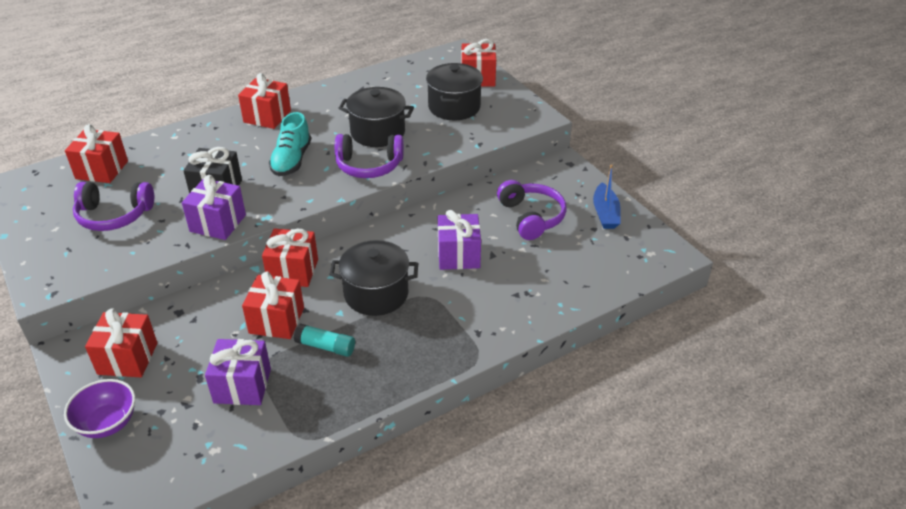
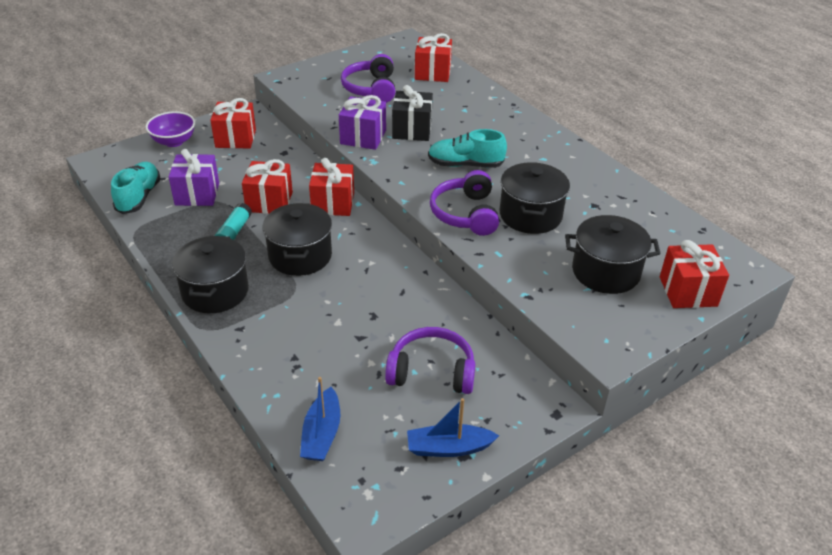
camera: 85 degrees right, 0 degrees up
(232, 444) = (139, 197): none -> turquoise shoe
(267, 116) = (540, 142): red gift -> none
(423, 354) = (215, 291): none -> black pot
(458, 255) = (358, 310): purple gift -> none
(531, 217) = (431, 371): purple headphones -> purple headphones turned 150 degrees counterclockwise
(599, 276) = (322, 434): none -> blue boat

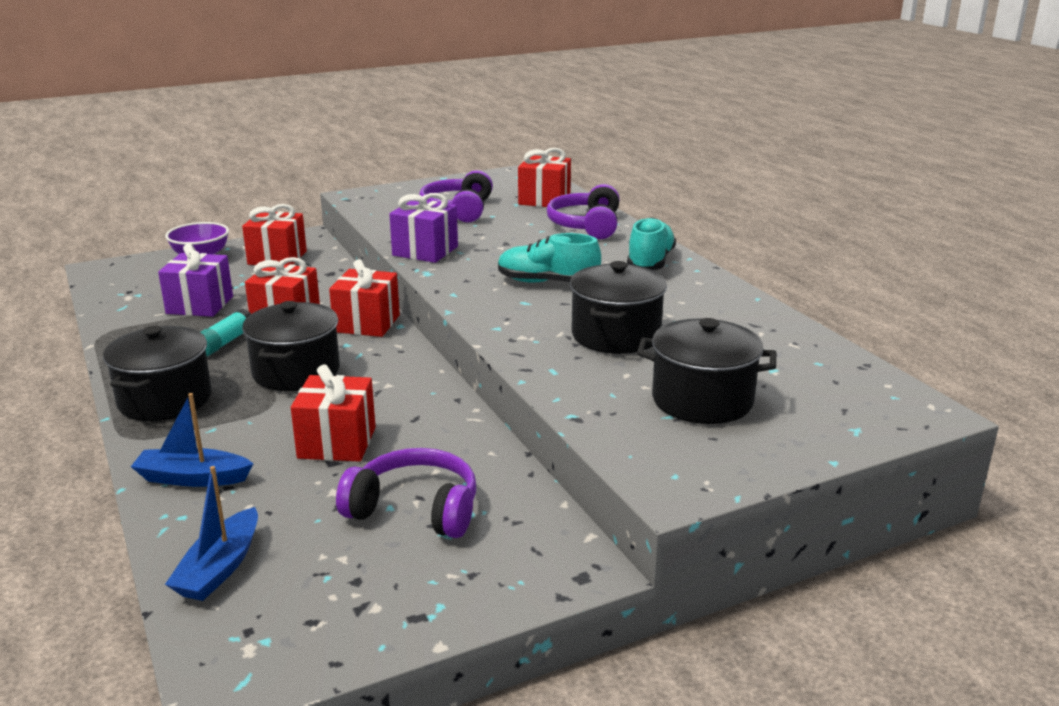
camera: 10 degrees right, 15 degrees down
(139, 197) = (127, 303): turquoise shoe -> turquoise shoe (650, 262)
(412, 130) = (492, 247): black gift -> none
(448, 448) = (398, 603): blue boat -> blue boat (192, 478)
(465, 214) = (525, 329): purple headphones -> purple headphones (586, 225)
(688, 291) = (821, 430): red gift -> red gift (337, 442)

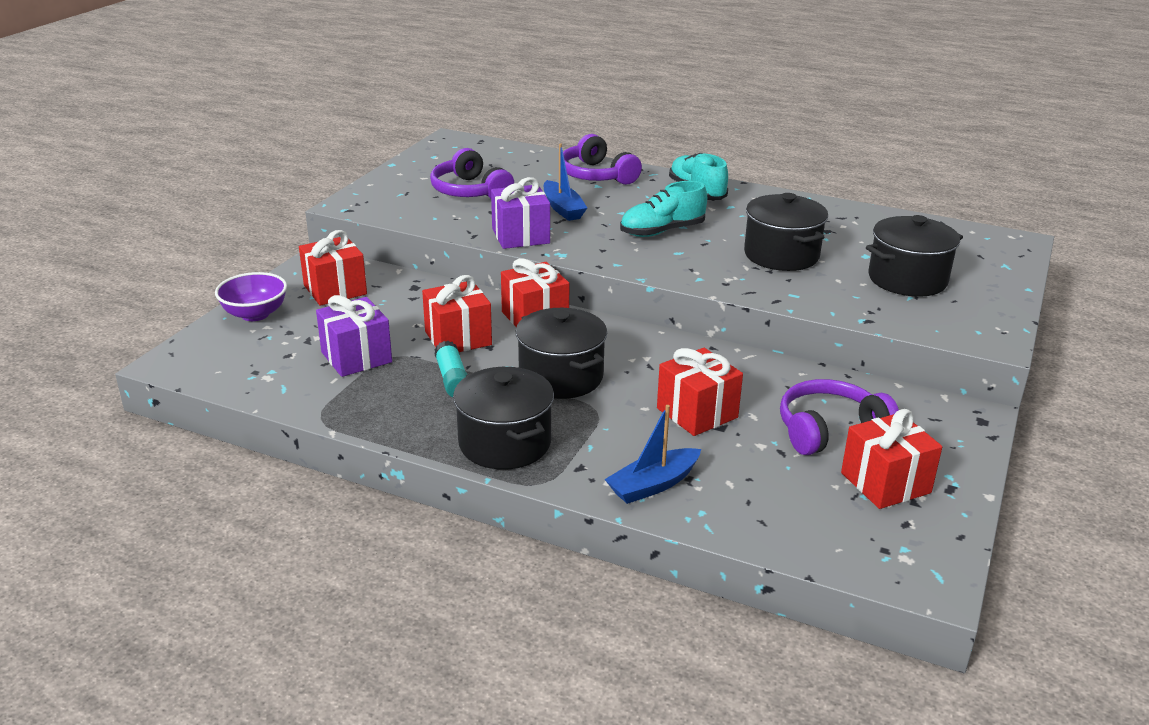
camera: 40 degrees left, 5 degrees up
(220, 568) = (794, 527): blue boat -> blue boat (563, 208)
(544, 200) = (520, 162): red gift -> red gift (885, 483)

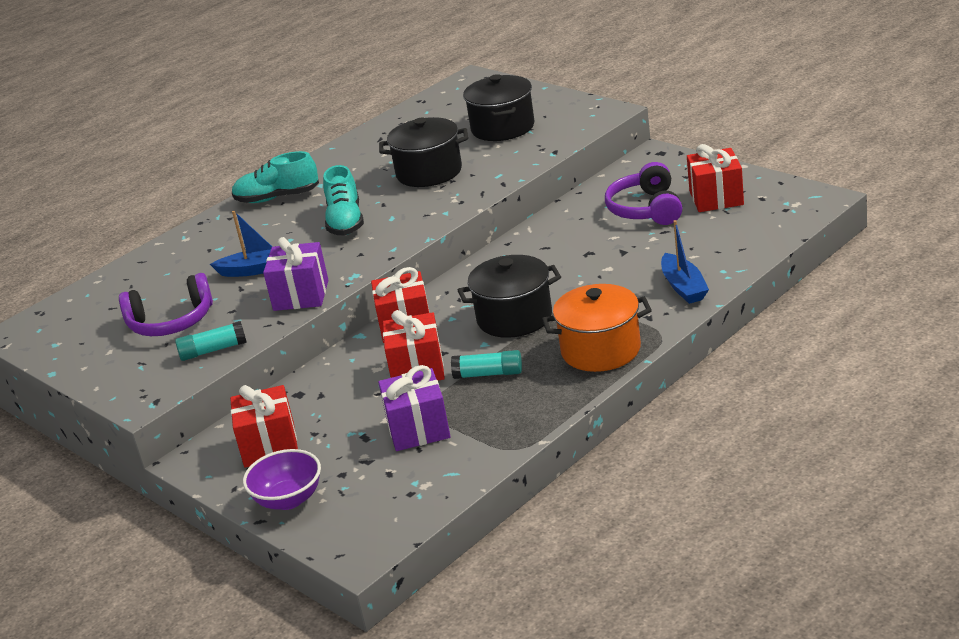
camera: 65 degrees left, 0 degrees up
(425, 216) = (213, 350): none -> turquoise glue stick
(505, 443) = (601, 350): black pot -> orange pot
(596, 175) = (195, 247): purple headphones -> none
(697, 413) = (599, 260): red gift -> none

